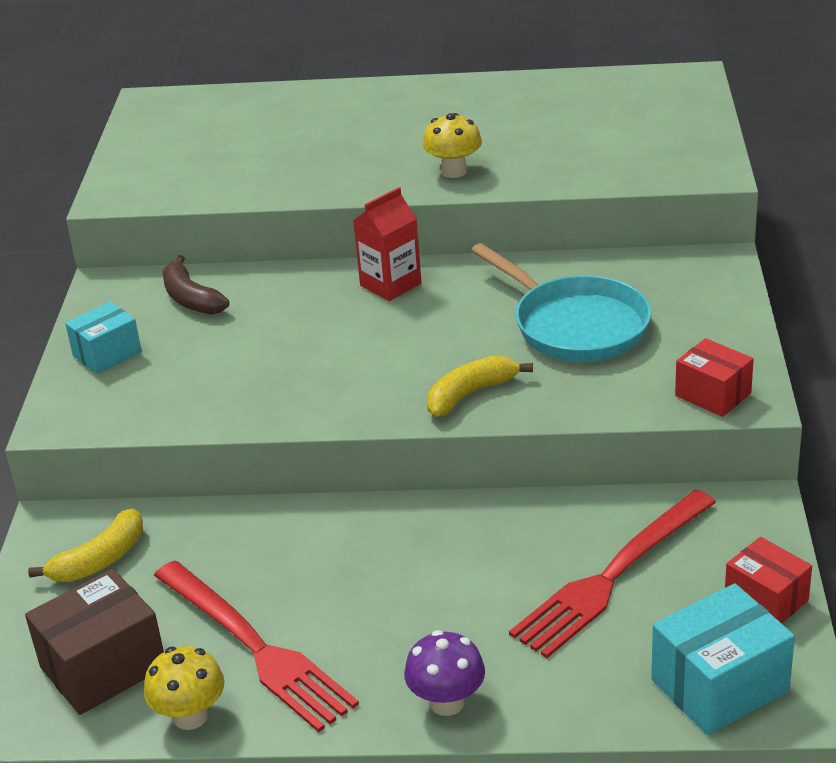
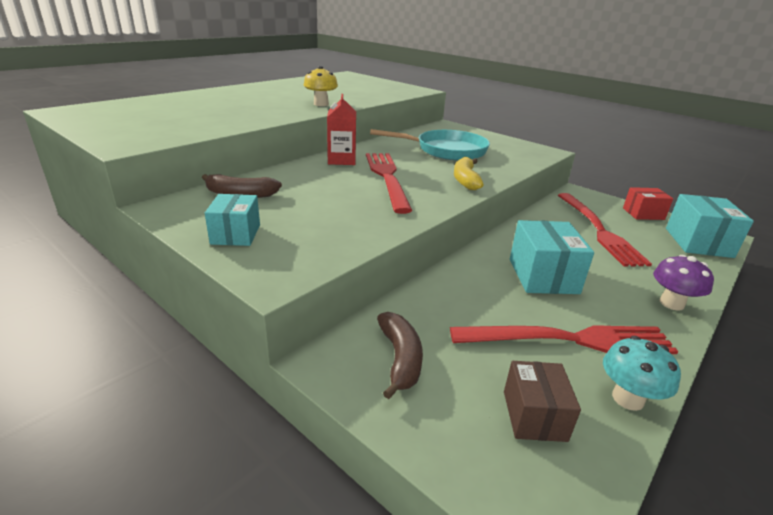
camera: 55 degrees left, 5 degrees down
(100, 559) = (400, 358): yellow banana -> brown banana
(103, 667) = (534, 415): brown box -> brown box, size x0.65
(190, 716) = (627, 398): yellow mushroom -> turquoise mushroom
(382, 342) = (387, 177): none -> red fork
(382, 579) = (543, 276): none -> turquoise box
(713, 394) = (535, 153): red box -> none

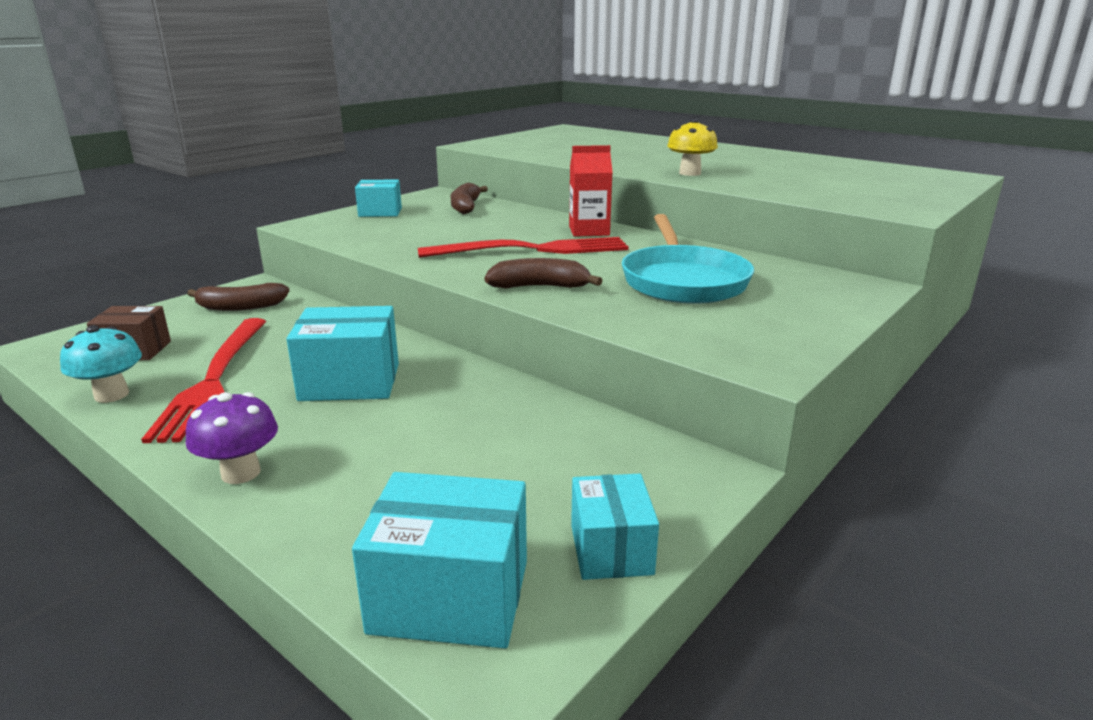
camera: 90 degrees right, 5 degrees down
(465, 180) = (539, 287): yellow banana -> brown banana
(598, 230) = (503, 458): red fork -> none
(643, 214) = (611, 549): red box -> turquoise box

